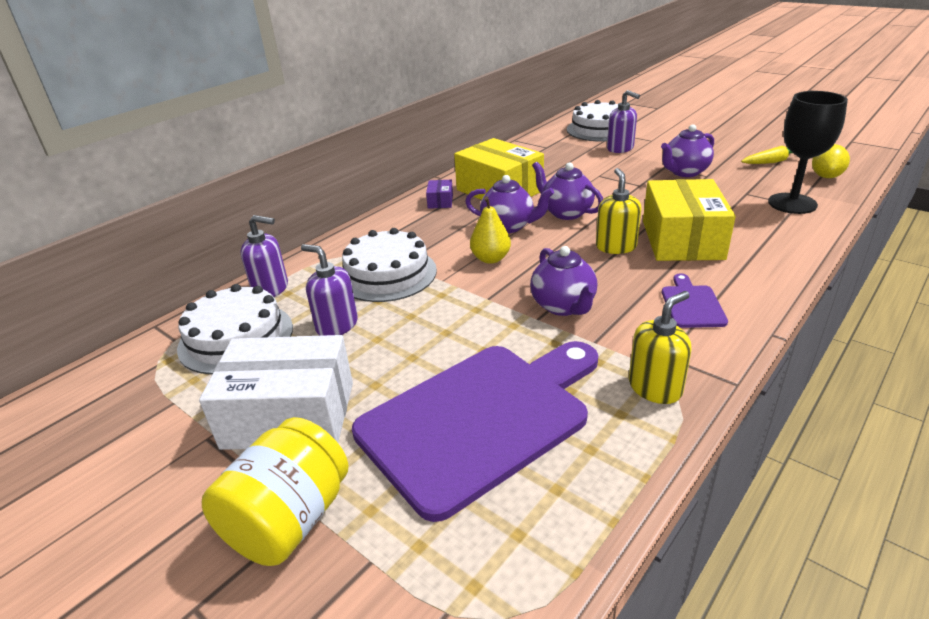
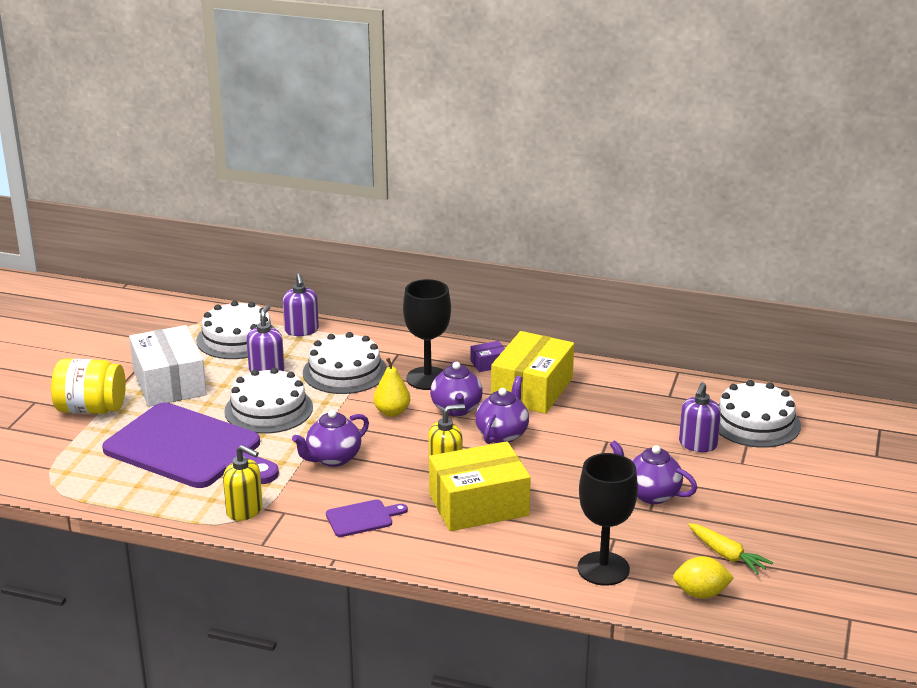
camera: 65 degrees right, 5 degrees down
(427, 336) = (268, 409): none -> white cake
(441, 232) = (427, 378): none -> black goblet

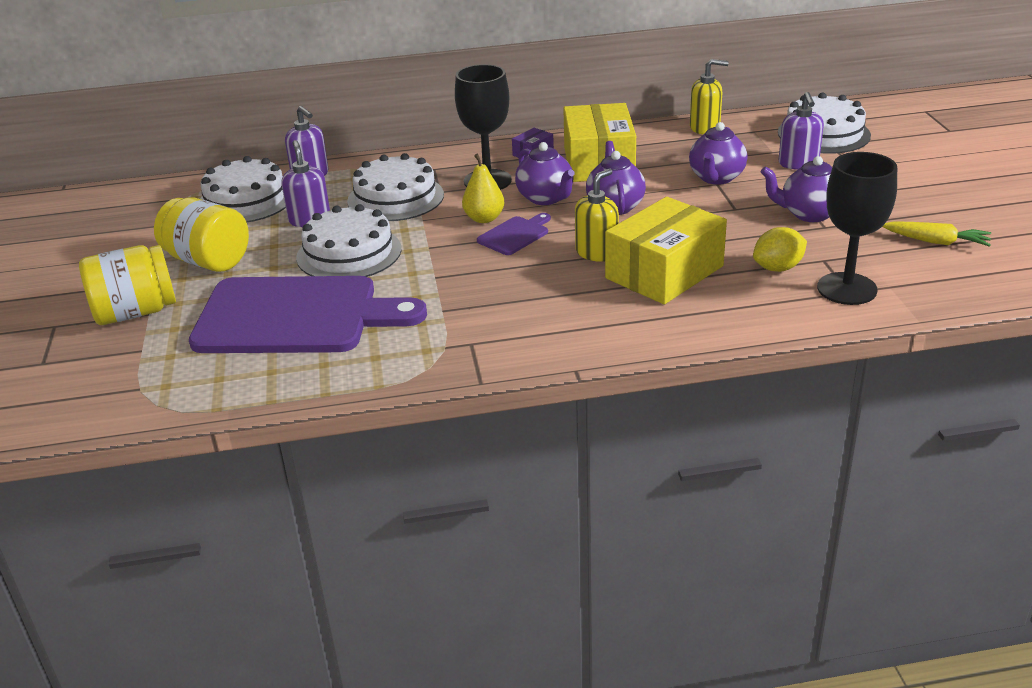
camera: 25 degrees left, 5 degrees up
(169, 383) = (208, 261): white box -> yellow jar
(245, 510) = (425, 356): yellow soap dispenser -> yellow soap dispenser (705, 128)
(333, 459) = (469, 277): purple teapot -> purple teapot (716, 178)
(362, 518) = (562, 321): purple cutting board -> purple cutting board (515, 235)
(701, 593) = (956, 280): yellow lemon -> yellow lemon (778, 268)

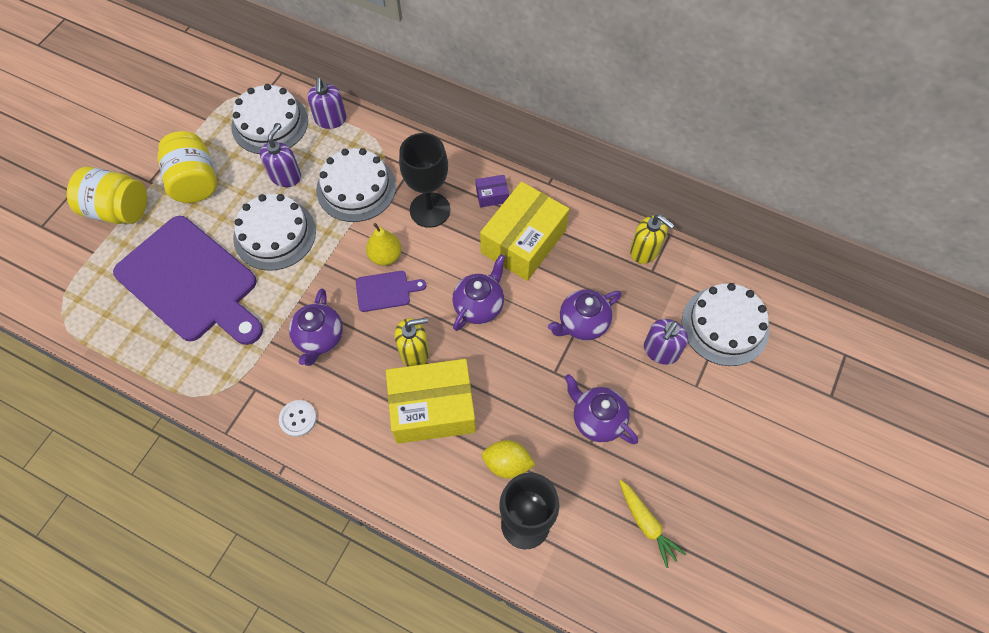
camera: 35 degrees right, 30 degrees up
(544, 338) = (298, 418): none -> white button
(546, 198) = (445, 261): purple teapot -> purple teapot (319, 338)

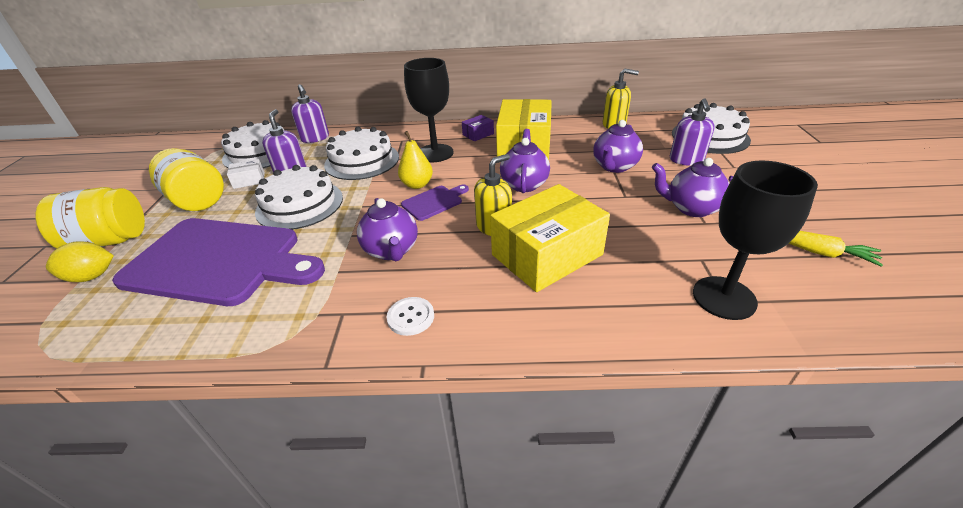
camera: 25 degrees left, 25 degrees down
(246, 171) = (249, 180): none -> white box
(507, 464) = (655, 263): yellow lemon -> yellow lemon (92, 276)

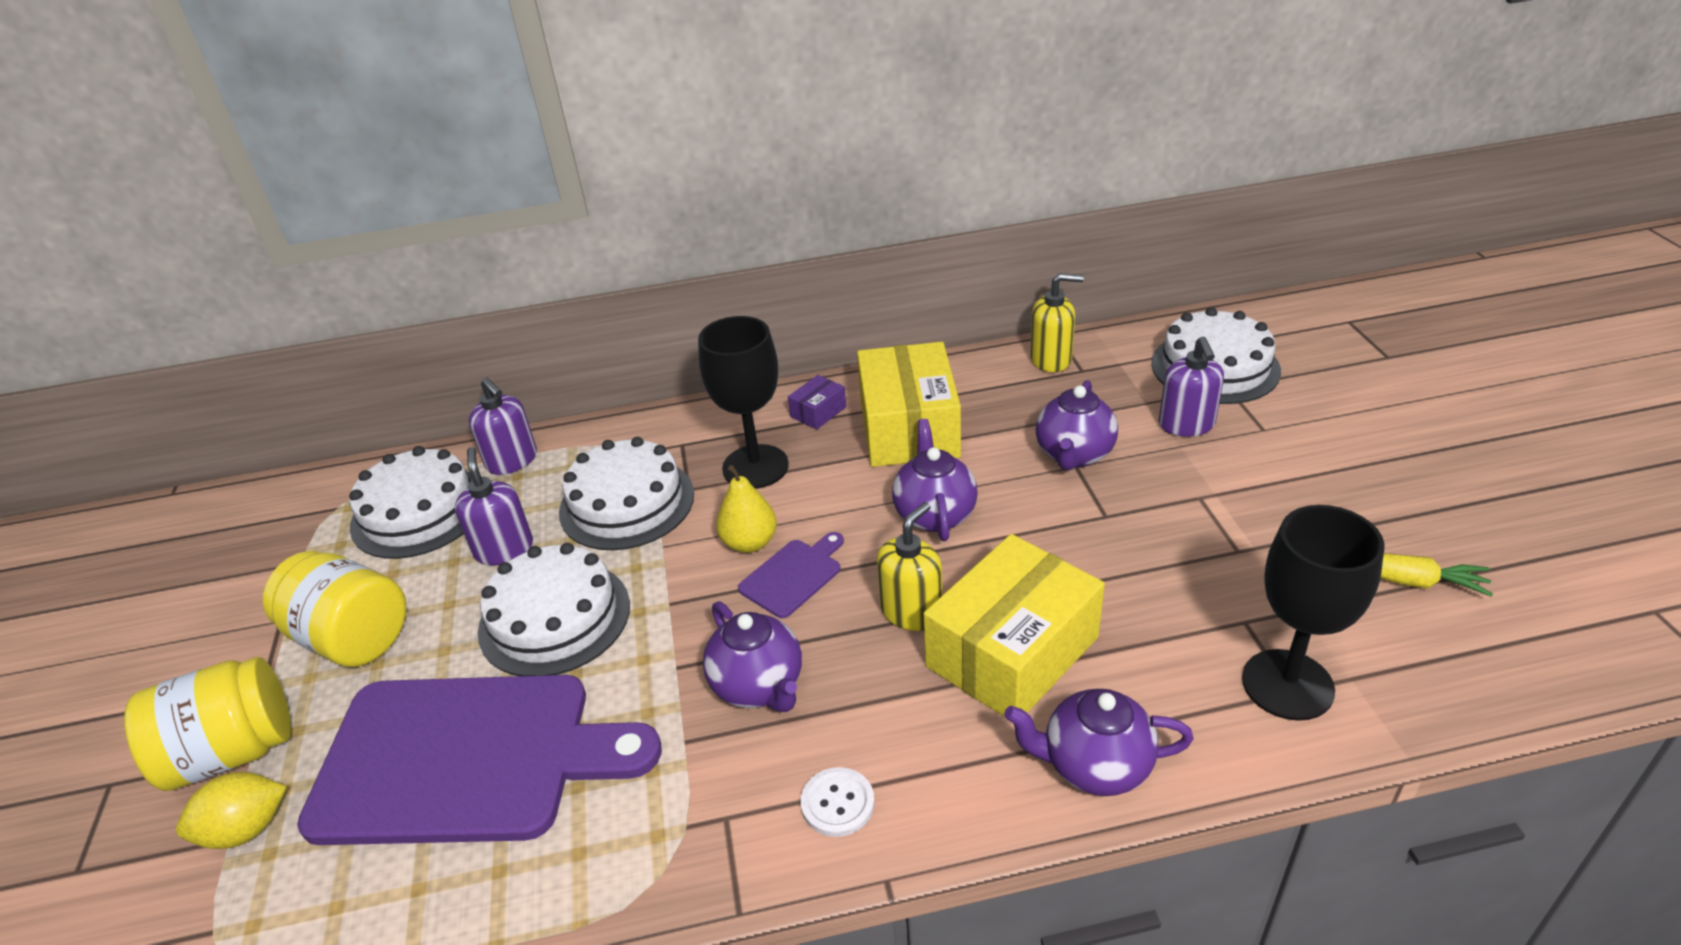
camera: 10 degrees left, 0 degrees up
(249, 180) = (431, 579): white box -> none
(691, 208) = (1213, 525): purple teapot -> purple teapot (1094, 766)

